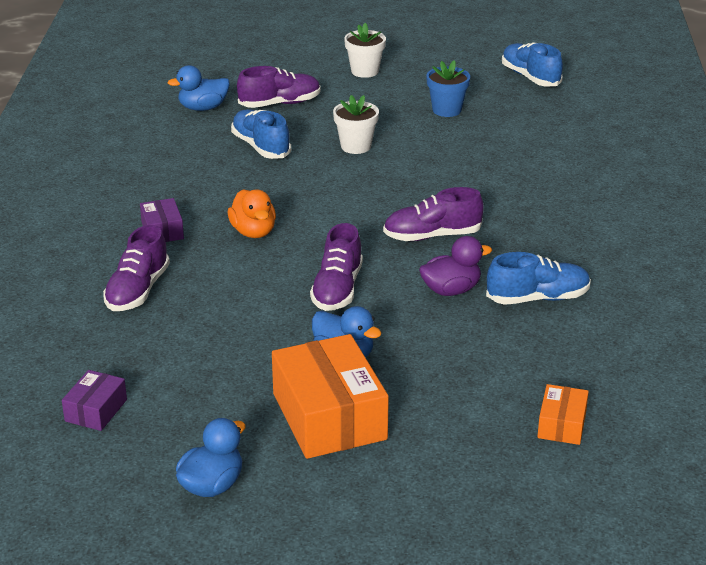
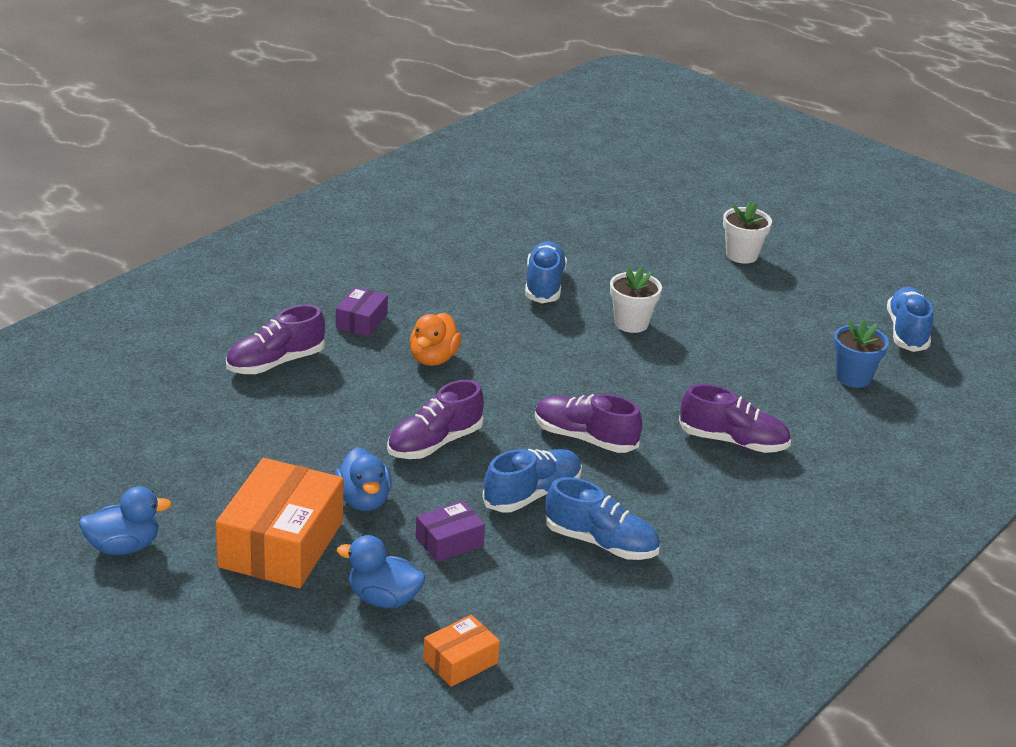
camera: 35 degrees right, 0 degrees up
(96, 410) = (121, 442): purple box -> purple box (449, 542)
(203, 108) = (542, 227): blue duck -> blue duck (383, 599)
(280, 104) = (616, 252): purple shoe -> purple shoe (733, 441)
(446, 110) = (770, 327): blue flower pot -> blue flower pot (853, 377)
(451, 290) = (532, 495): purple duck -> blue shoe

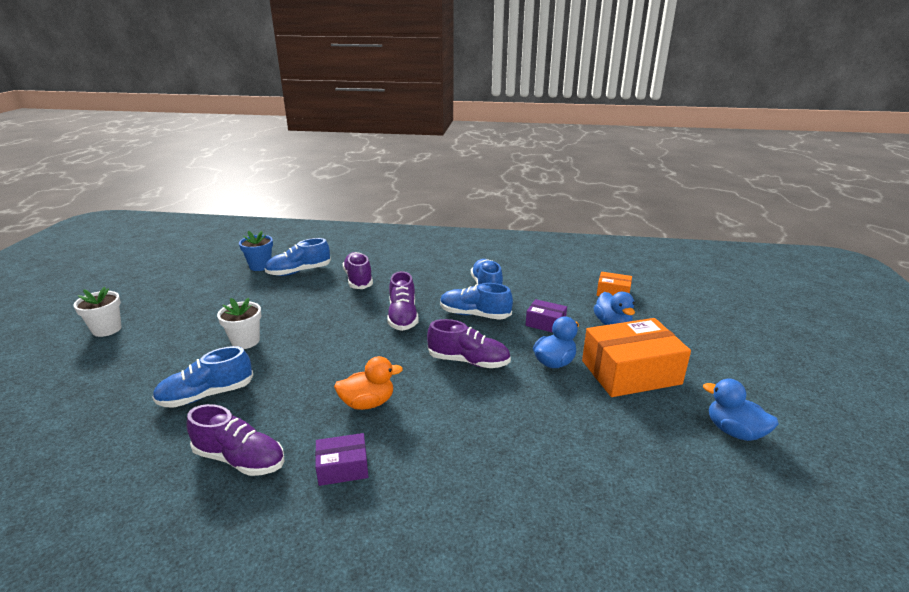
camera: 120 degrees left, 5 degrees down
(275, 363) = (457, 485): purple shoe -> purple shoe (240, 459)
(907, 332) = (195, 263): blue shoe -> blue shoe (299, 271)

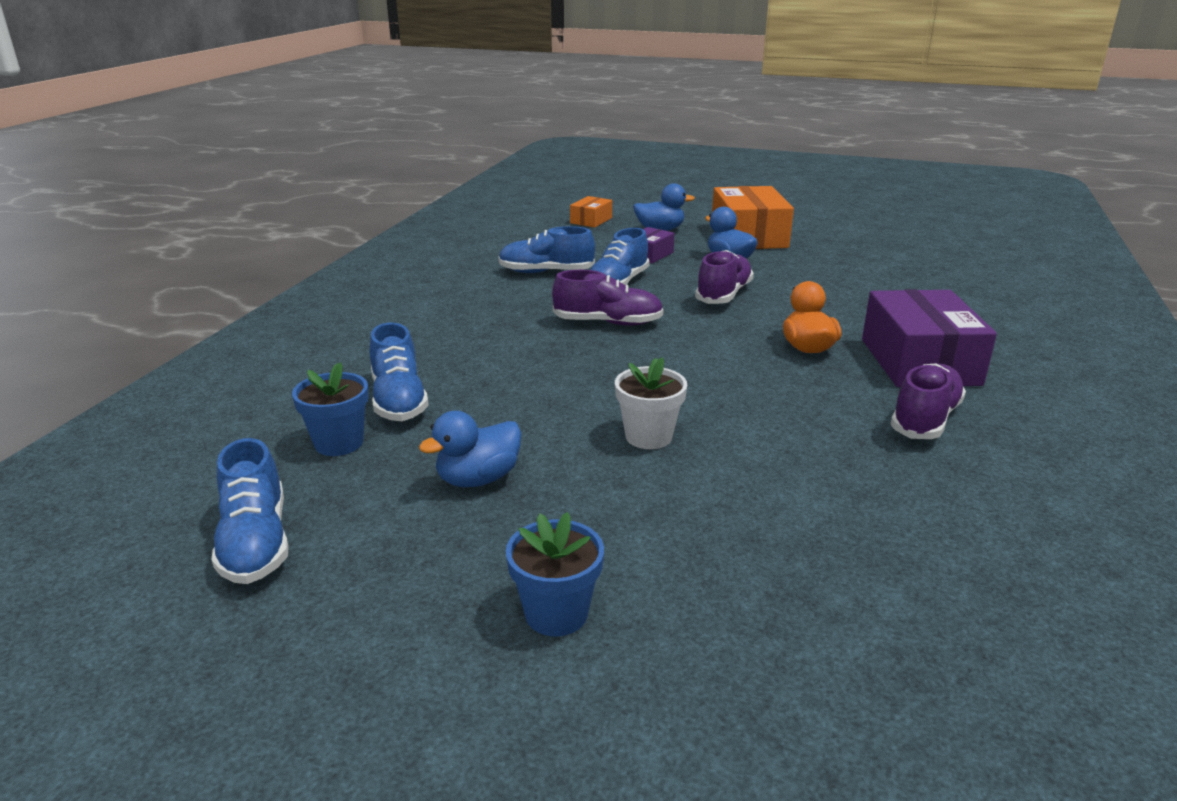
camera: 80 degrees left, 0 degrees up
(107, 329) = (556, 614): white flower pot -> blue flower pot
(206, 395) = (798, 456): blue shoe -> blue shoe (256, 543)
(343, 467) = (919, 362): purple box -> purple box, size x2.02
(358, 279) = (469, 349): purple shoe -> none
(734, 431) = (830, 221): blue duck -> blue duck (478, 479)

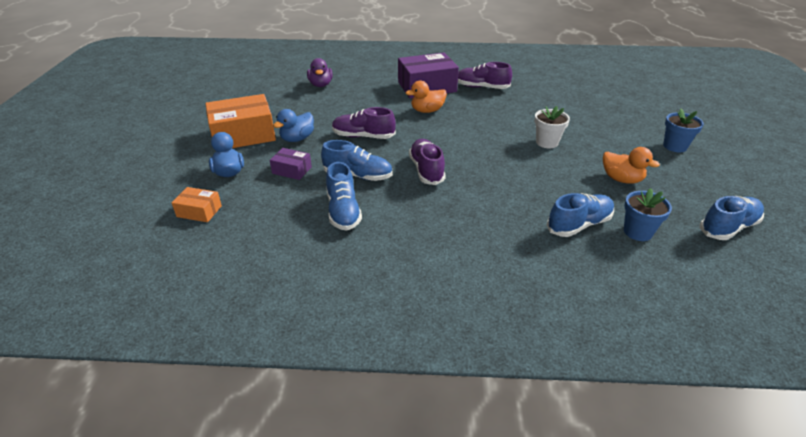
camera: 105 degrees left, 10 degrees up
(478, 479) = (621, 179): blue duck -> orange duck
(917, 281) = (320, 85): none -> purple duck

